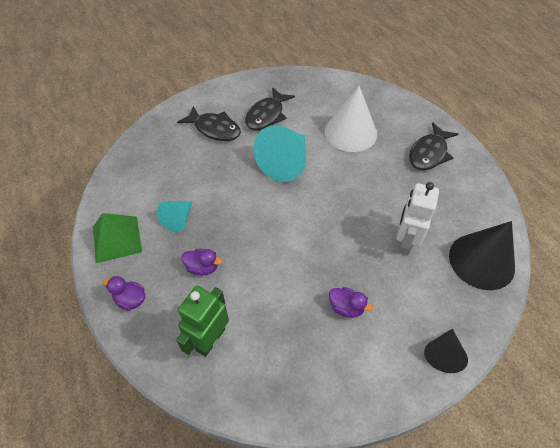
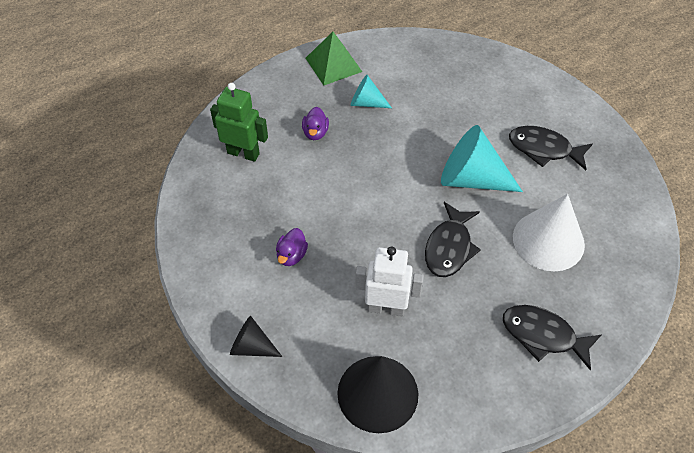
camera: 80 degrees right, 0 degrees up
(131, 299) = (273, 90): purple duck -> none
(214, 129) = (501, 105): black fish -> black fish (449, 247)

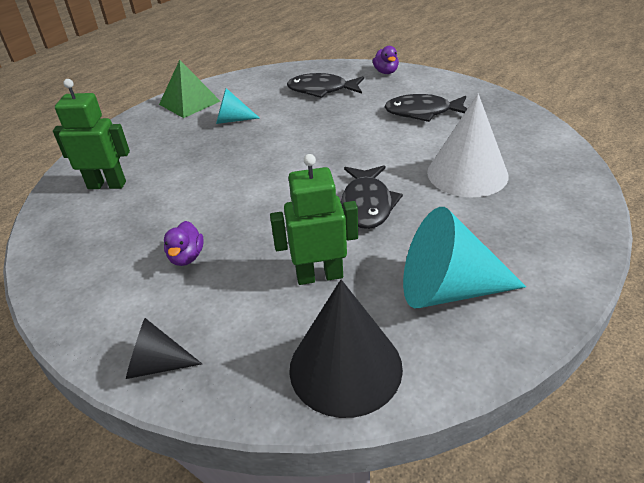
camera: 15 degrees left, 15 degrees down
(315, 133) = (185, 152): purple duck -> purple duck (386, 72)
(386, 308) = (319, 275): white robot -> green robot
(471, 178) = (363, 147): turquoise cone -> turquoise cone (448, 289)
(543, 335) = (511, 251): black fish -> black fish (322, 90)

